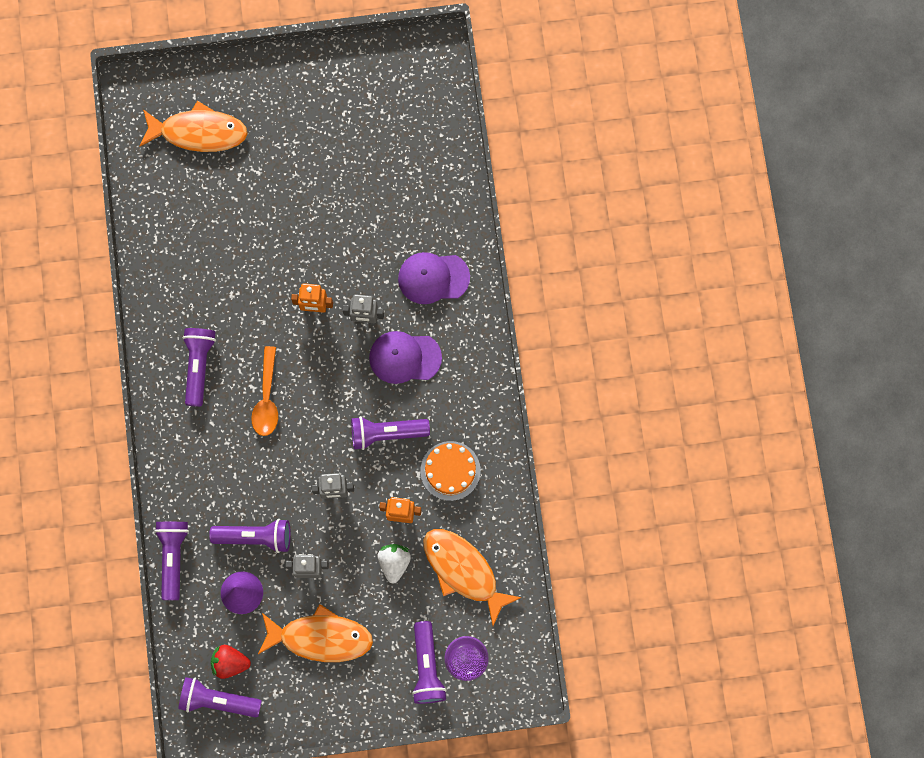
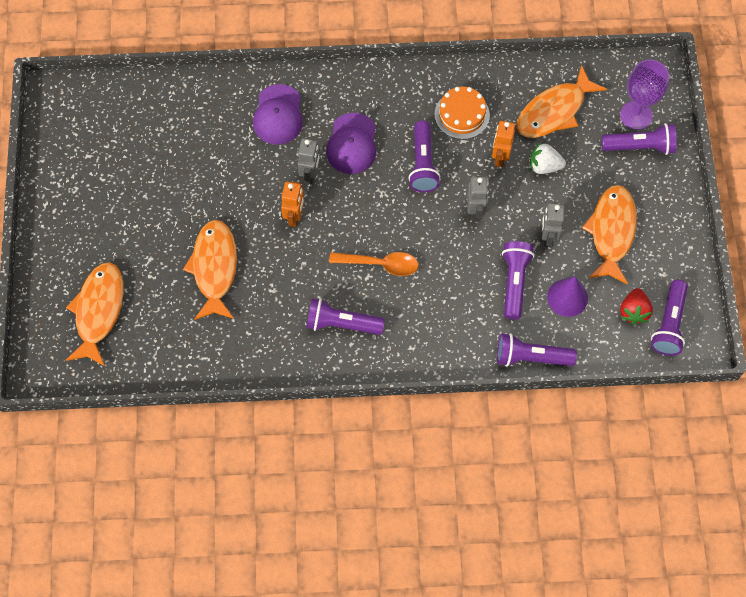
camera: 85 degrees left, 10 degrees down
(252, 235) = (214, 268): none -> orange fish

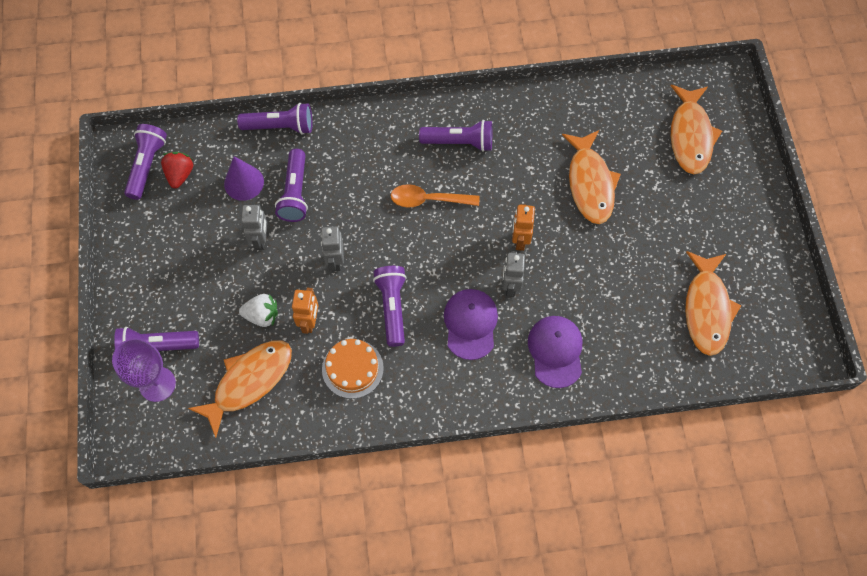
camera: 175 degrees right, 0 degrees up
(611, 232) = (195, 250): orange fish -> orange fish (706, 309)

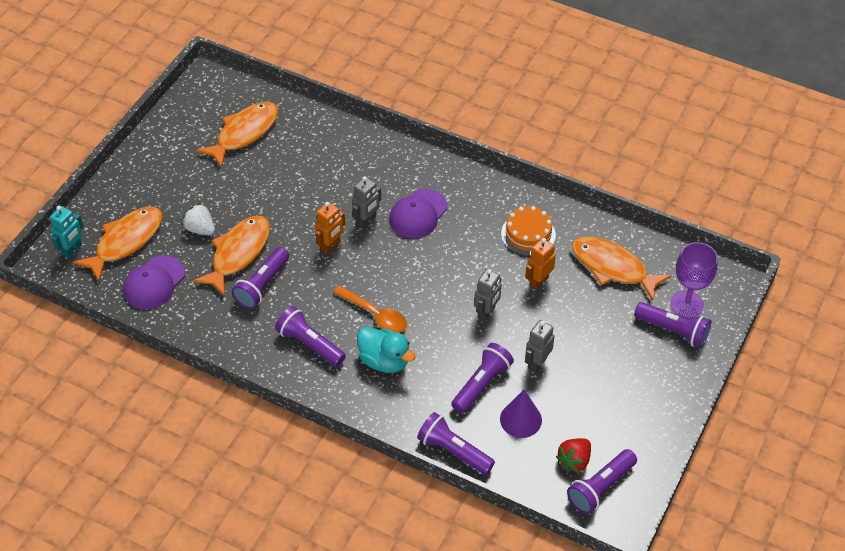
camera: 145 degrees left, 15 degrees down
(249, 382) = (613, 267): orange fish -> orange fish turned 45 degrees clockwise
(262, 315) = (573, 306): white strawberry -> white strawberry (200, 229)
(388, 165) = (384, 361): none -> turquoise duck
(392, 307) = (467, 256): purple flashlight -> purple flashlight (262, 285)
(556, 351) = (373, 166): purple cap -> purple cap (154, 283)
(723, 102) = (72, 250): none -> turquoise robot

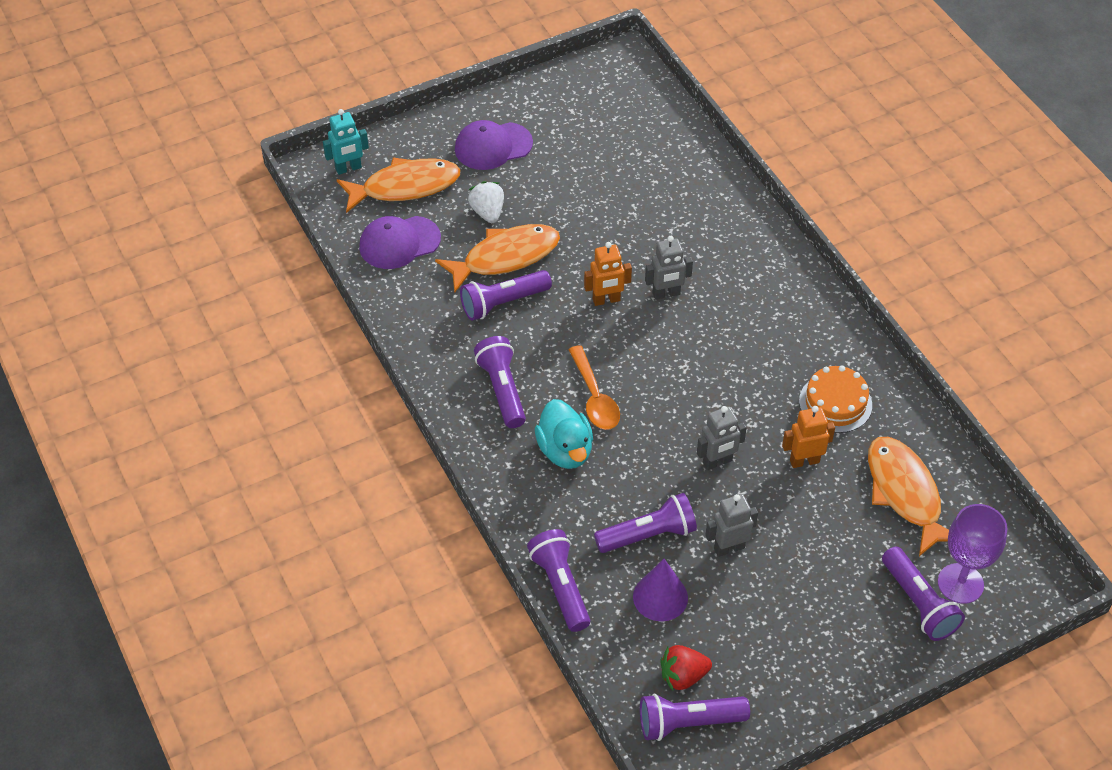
camera: 35 degrees right, 0 degrees up
(244, 133) = (611, 136): orange fish -> none
(418, 214) = (728, 316): purple cap -> purple cap (493, 146)

